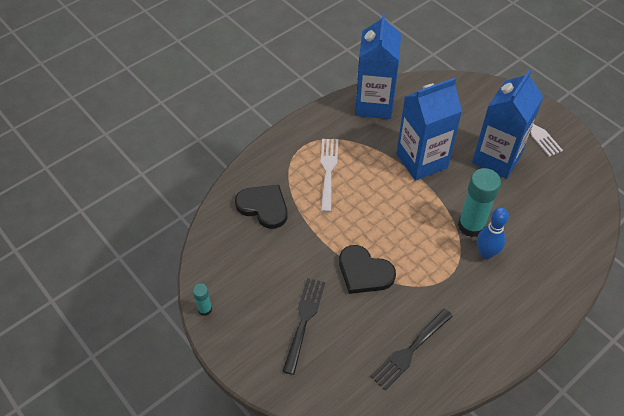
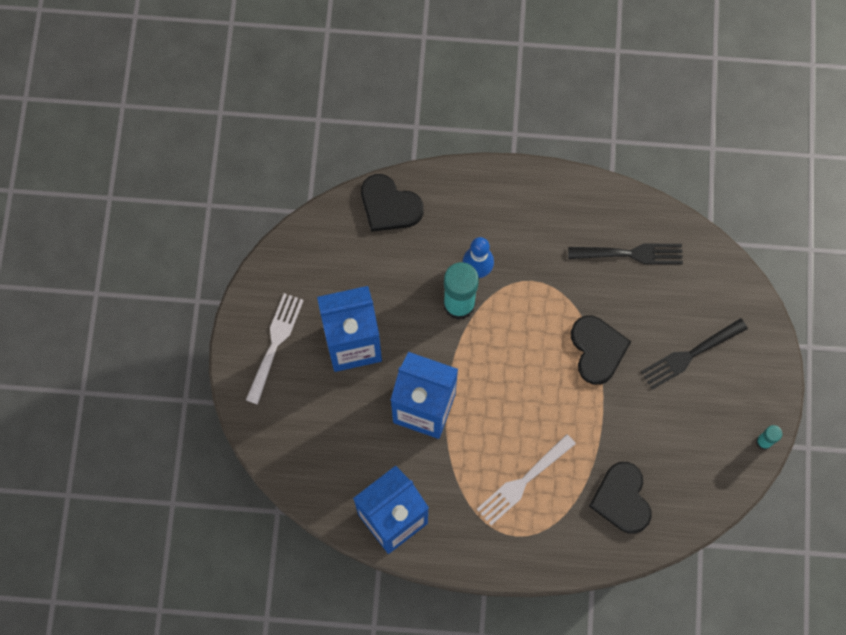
camera: 135 degrees left, 20 degrees up
(579, 243) = (389, 205): none -> black heart

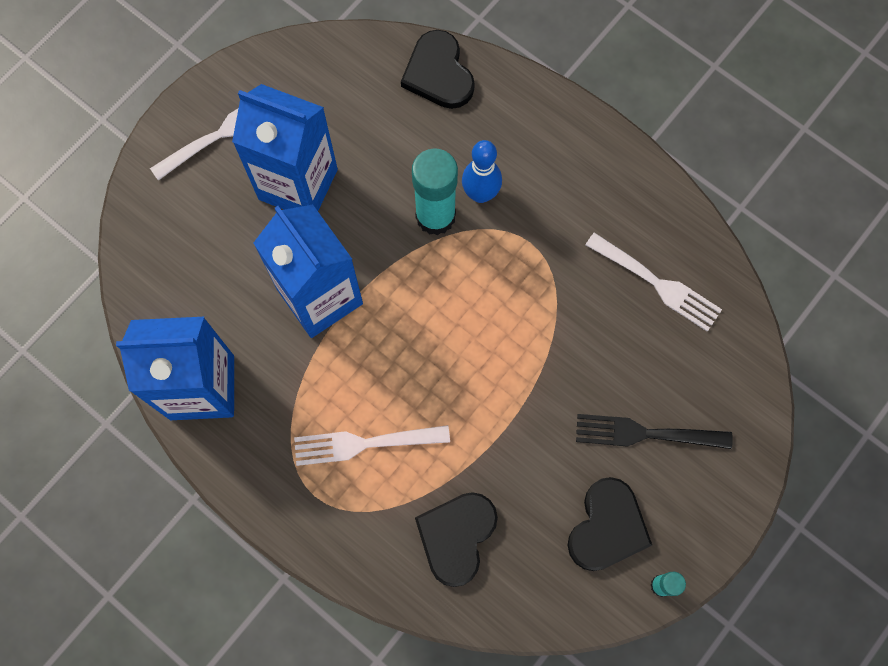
camera: 35 degrees right, 0 degrees up
(597, 350) = (547, 360): black heart -> black heart (607, 527)
(630, 254) = (657, 283): black fork -> white fork

